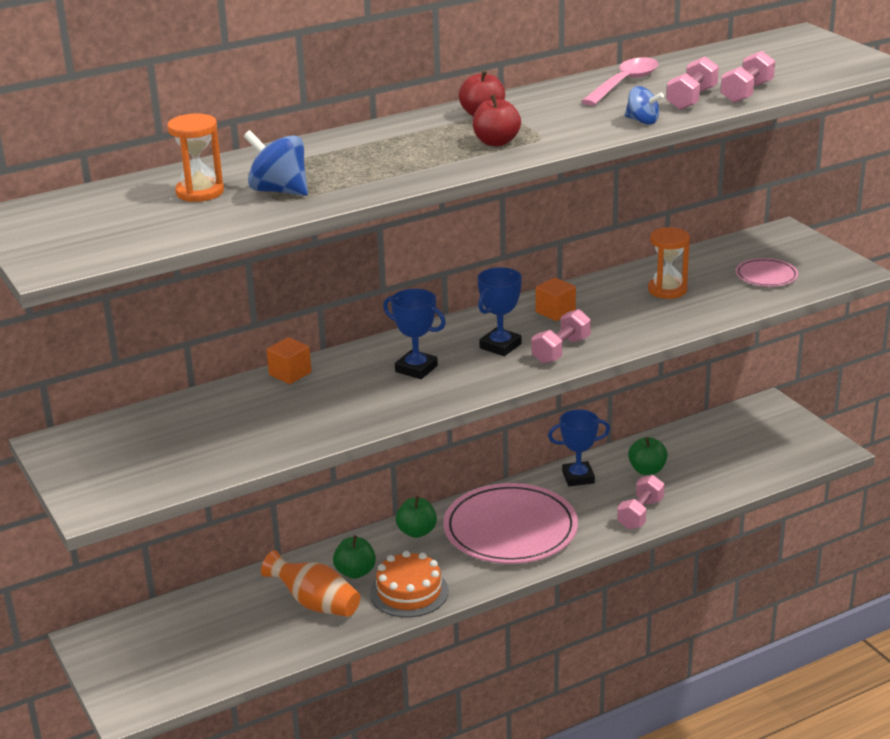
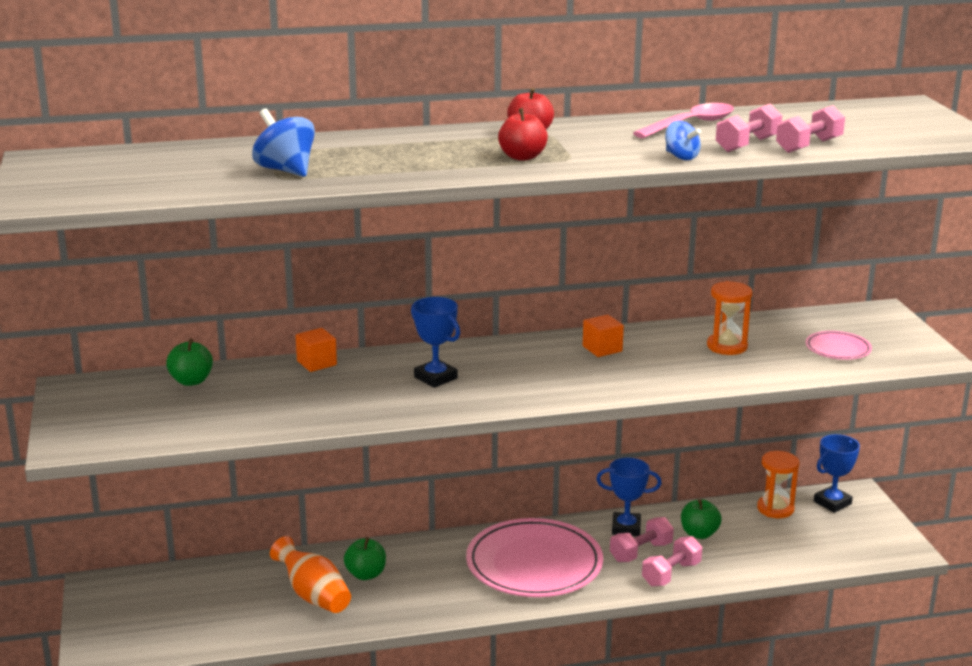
camera: 15 degrees right, 5 degrees down
(200, 192) = (215, 162): orange hourglass -> orange hourglass (775, 509)
(409, 592) = (406, 603): orange cake -> none
(417, 532) = (443, 549): green apple -> green apple (191, 381)
(500, 346) = (529, 371): blue trophy -> blue trophy (832, 503)
(561, 350) = (585, 384): pink dumbbell -> pink dumbbell (641, 552)

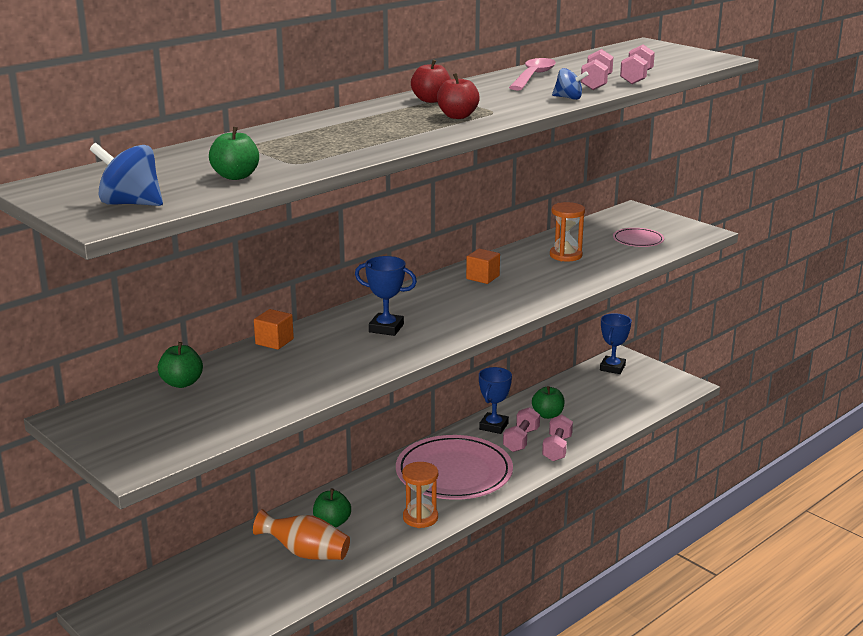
camera: 30 degrees left, 0 degrees up
(206, 181) = (236, 176): none -> green apple
(285, 170) = (289, 157): blue spinning top -> blue spinning top (130, 204)
(626, 528) = (493, 426): blue trophy -> blue trophy turned 45 degrees counterclockwise
(775, 509) = (580, 382): orange hourglass -> orange hourglass (420, 518)

